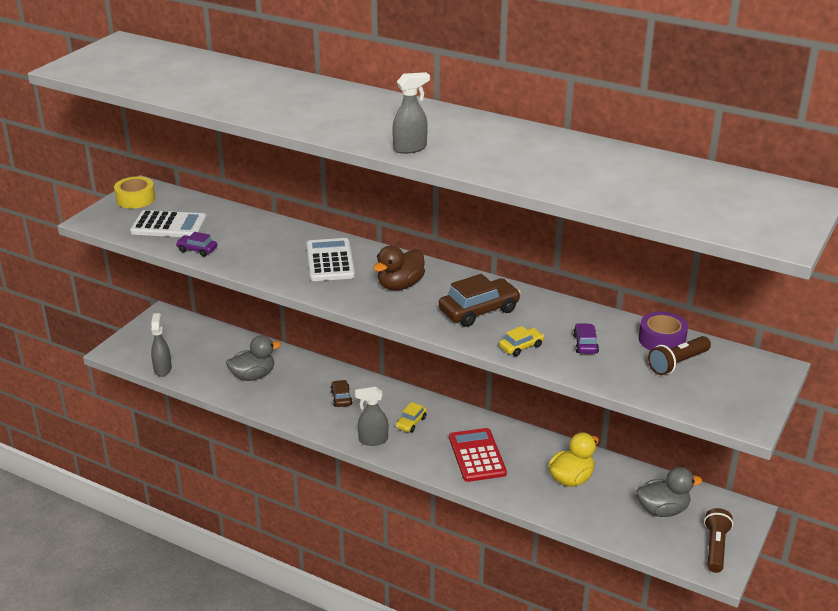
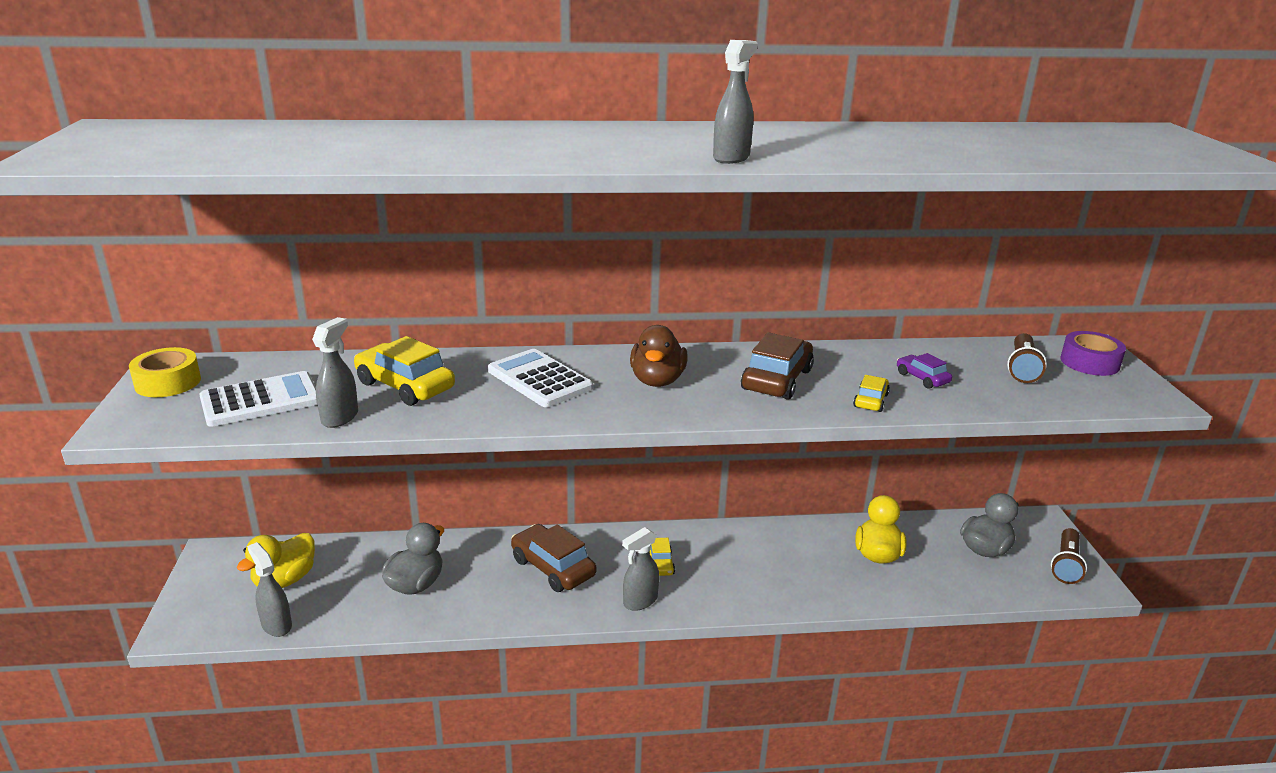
camera: 35 degrees left, 5 degrees down
(187, 345) = (285, 580): none -> yellow duck
(197, 250) = (340, 417): purple car -> grey spray bottle
(250, 240) = (405, 386): none -> yellow car
(341, 398) = (553, 567): brown car -> brown car, size x1.86
(477, 455) = (765, 570): red calculator -> none
(662, 340) = (976, 352): purple tape -> purple tape (1089, 362)
(715, 547) = (1066, 565): brown flashlight -> brown flashlight turned 135 degrees counterclockwise

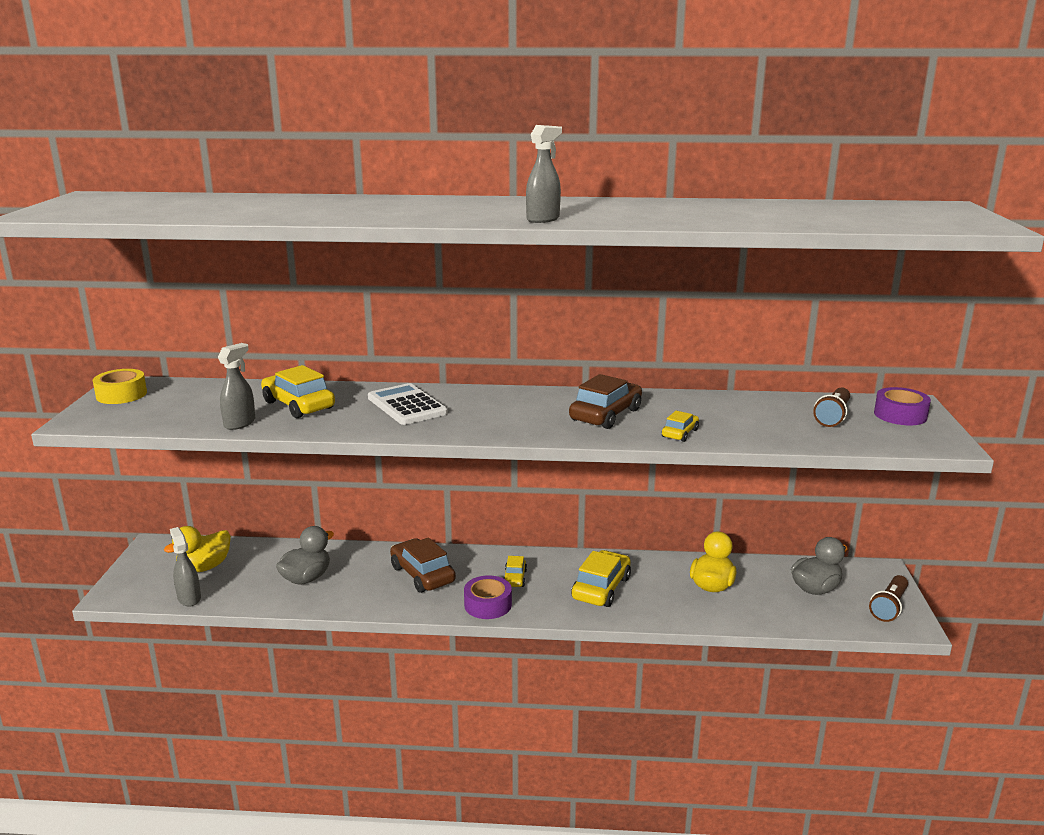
camera: 10 degrees right, 5 degrees down
(260, 400) = (185, 409): white calculator -> none
(640, 601) = (488, 605): grey spray bottle -> purple tape
(657, 381) = (503, 411): brown duck -> none
(760, 568) = (601, 588): none -> yellow car
(922, 378) = (735, 419): purple car -> none

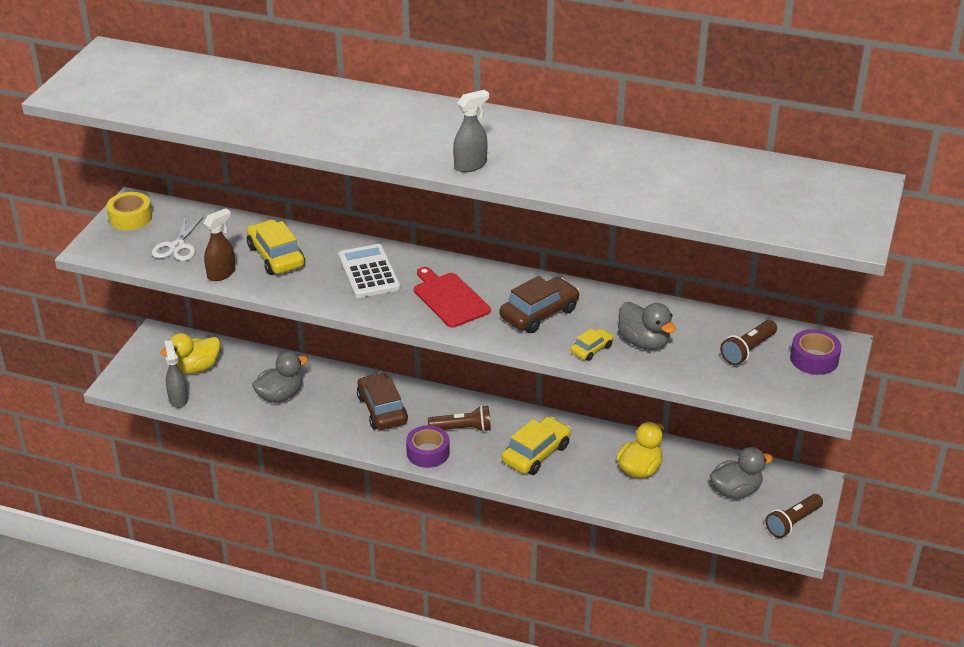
camera: 15 degrees right, 15 degrees up
(182, 409) = (177, 246): none -> white scissors
(240, 423) = (221, 273): grey spray bottle -> brown spray bottle
(504, 414) = (449, 298): none -> red cutting board
(515, 578) = (462, 429): yellow car -> brown flashlight
(727, 422) = (644, 342): none -> grey duck

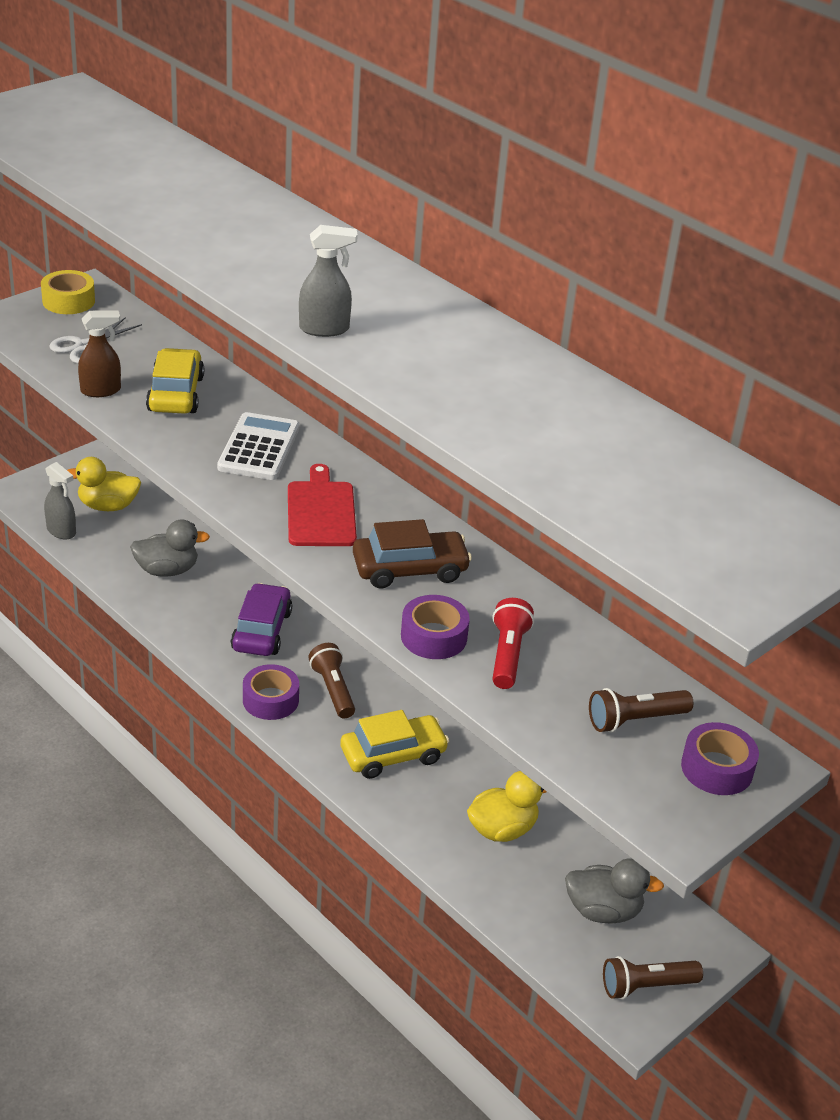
camera: 25 degrees right, 0 degrees up
(178, 399) = (61, 531): grey spray bottle -> grey spray bottle turned 120 degrees clockwise
(382, 410) = (261, 630): brown car -> purple car
(462, 429) = (332, 690): brown flashlight -> brown flashlight turned 135 degrees counterclockwise
(591, 349) = (434, 636): yellow car -> purple tape
(644, 342) = (507, 655): grey duck -> red flashlight

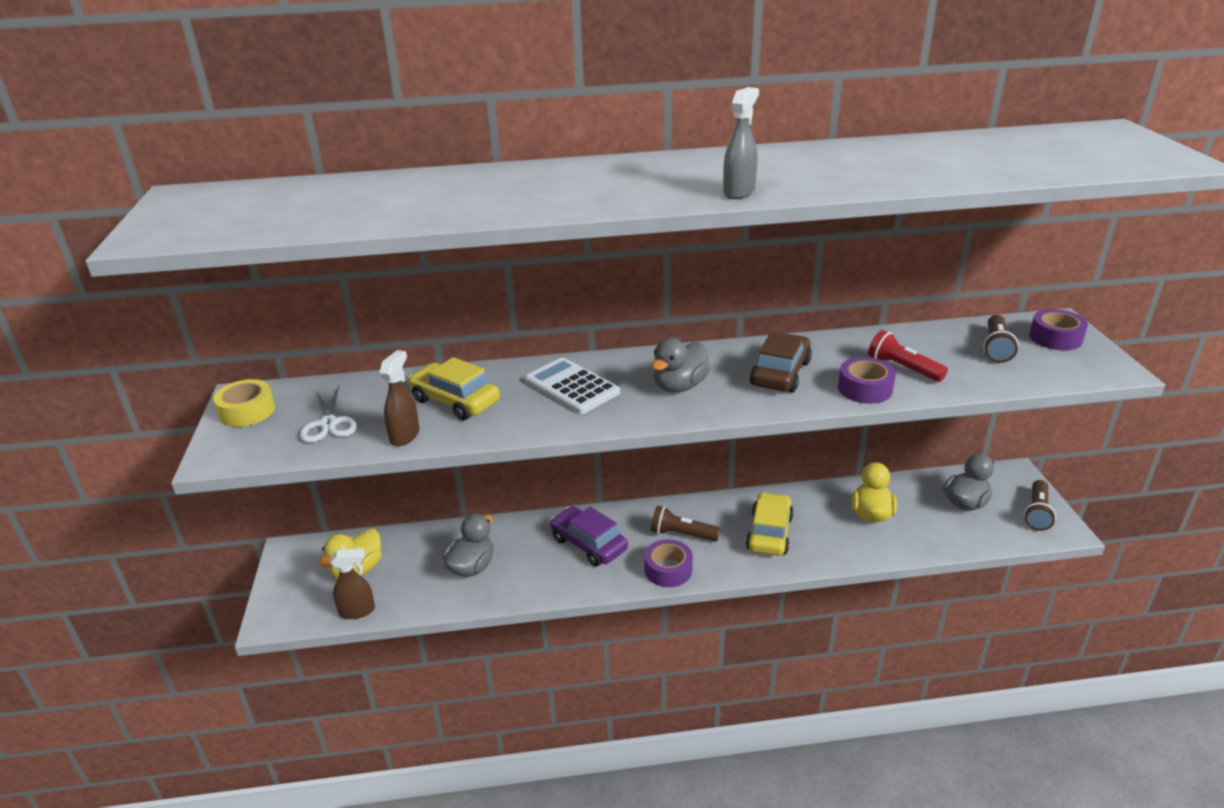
camera: 50 degrees left, 5 degrees down
(61, 531) = (357, 611): grey spray bottle -> brown spray bottle
(321, 511) = (679, 386): red cutting board -> grey duck

